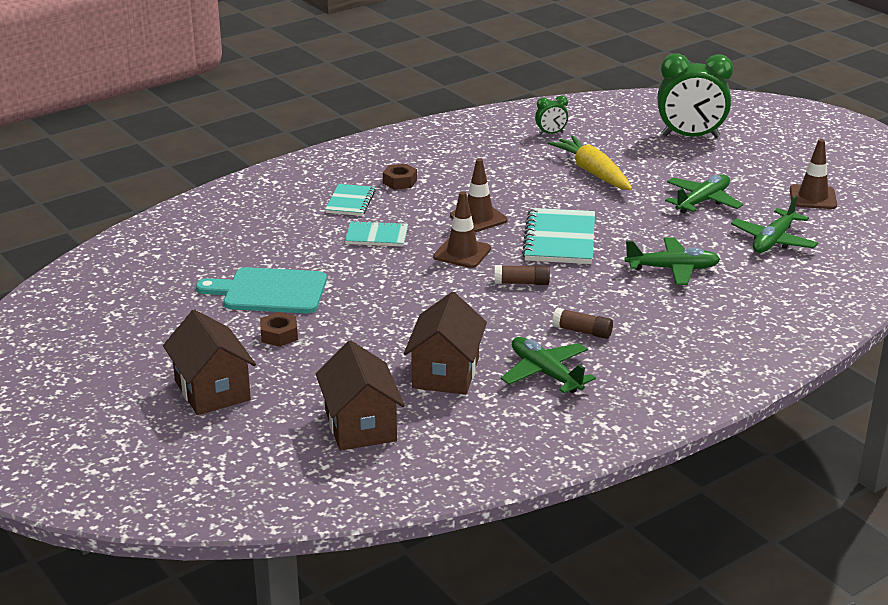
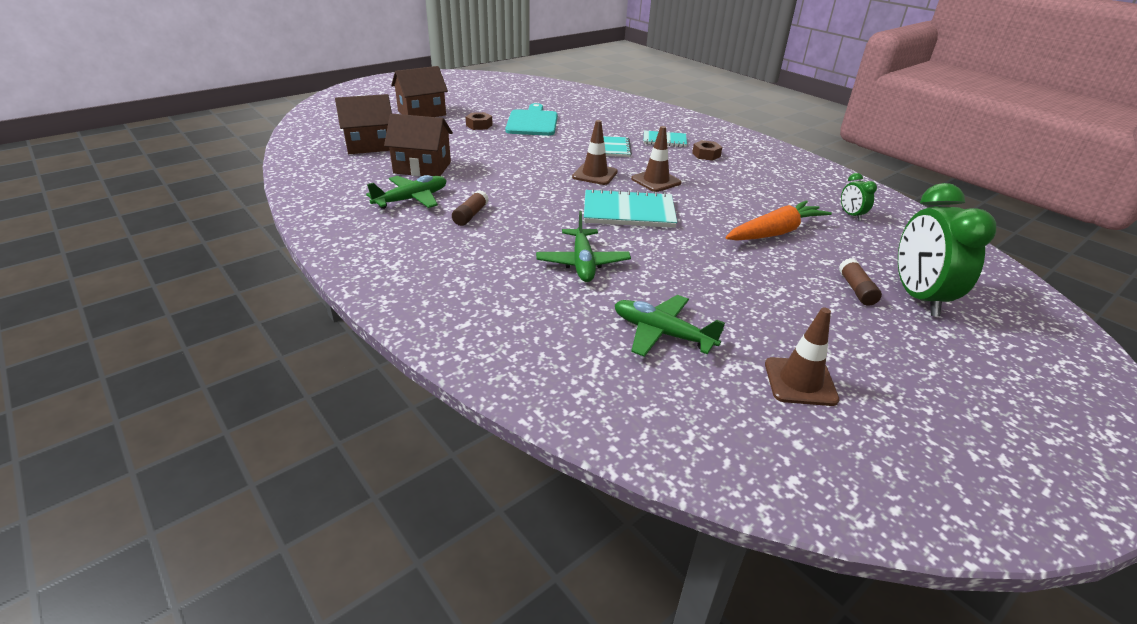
camera: 85 degrees right, 5 degrees up
(522, 283) = (549, 194): brown glue stick -> brown glue stick (856, 289)
(593, 172) = (775, 232): yellow carrot -> orange carrot
(702, 201) = (742, 292): green plane -> none

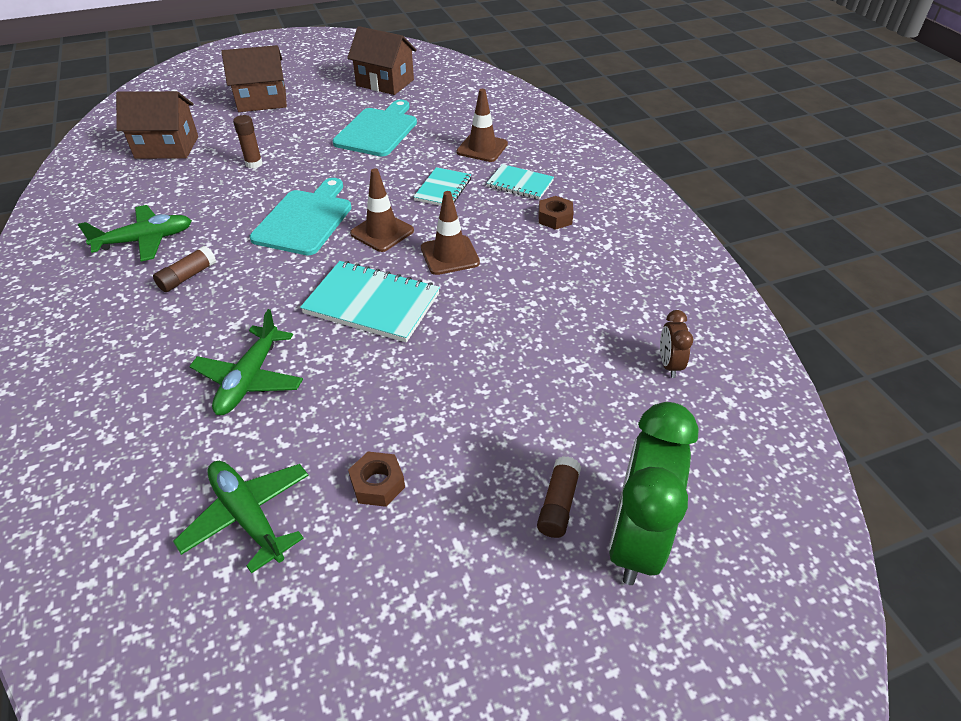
camera: 20 degrees right, 10 degrees up
(422, 168) = (195, 191): brown house -> brown house (385, 83)
(454, 148) = (254, 164): none -> brown glue stick
(479, 125) = (311, 129): brown nut -> brown nut (377, 484)
(529, 174) = (305, 220): none -> turquoise cutting board
(775, 232) = (532, 376): orange carrot -> none
(800, 382) = (347, 643): brown traffic cone -> brown traffic cone (482, 148)
(851, 215) = (669, 364): green clock -> brown clock

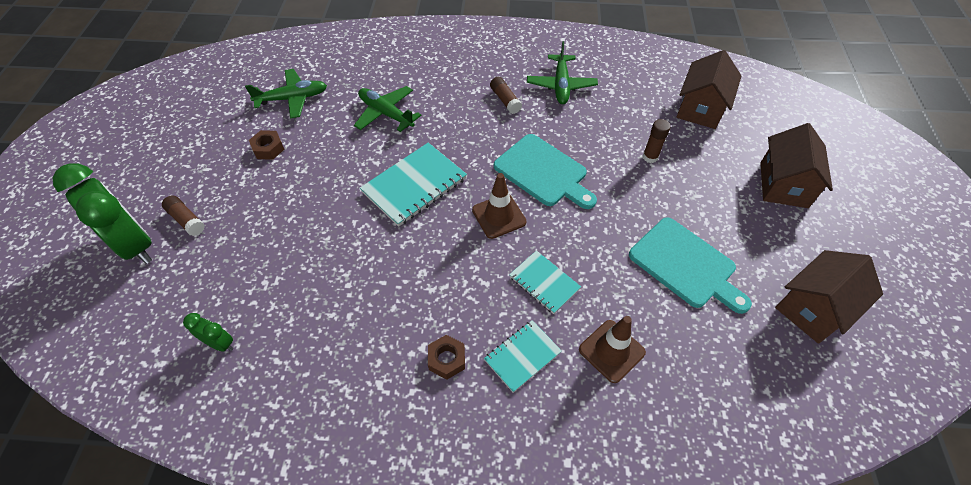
camera: 115 degrees right, 10 degrees up
(450, 255) = (441, 251): brown traffic cone -> none
(669, 364) = (220, 343): brown clock -> green clock

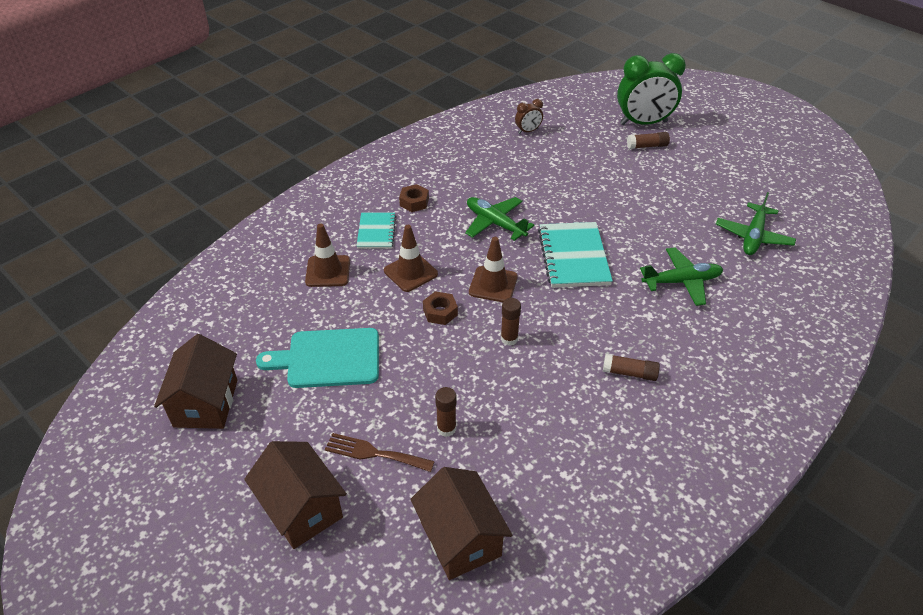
camera: 130 degrees right, 10 degrees down
(220, 343) = (528, 131): green clock -> brown clock
(268, 148) = (693, 202): brown nut -> brown nut (440, 312)
(543, 172) = (509, 339): turquoise cutting board -> brown glue stick
(544, 283) = (410, 272): turquoise notebook -> brown traffic cone
(561, 85) = (614, 435): green plane -> green plane (495, 223)
(710, 179) = (374, 453): none -> brown fork

